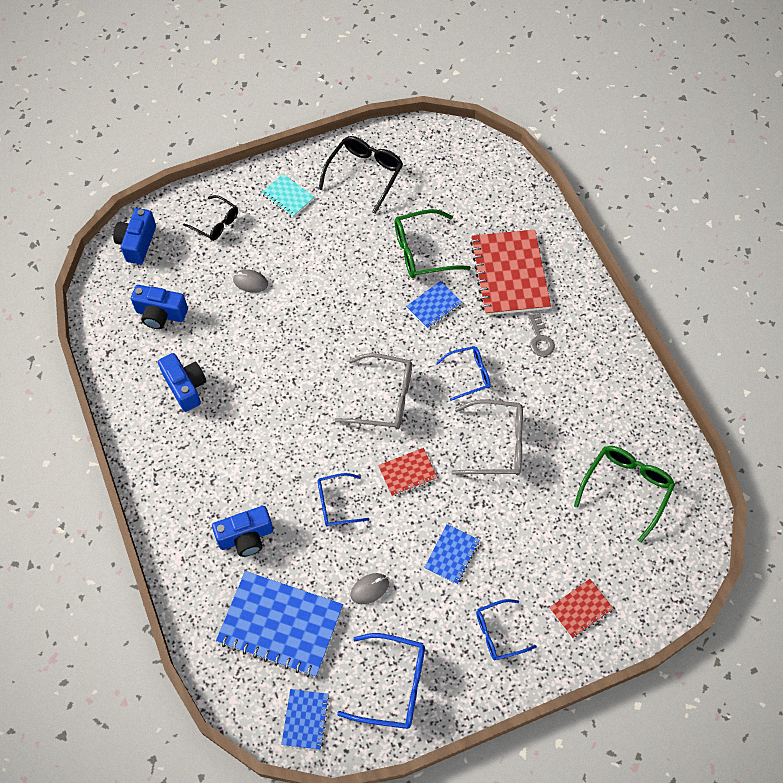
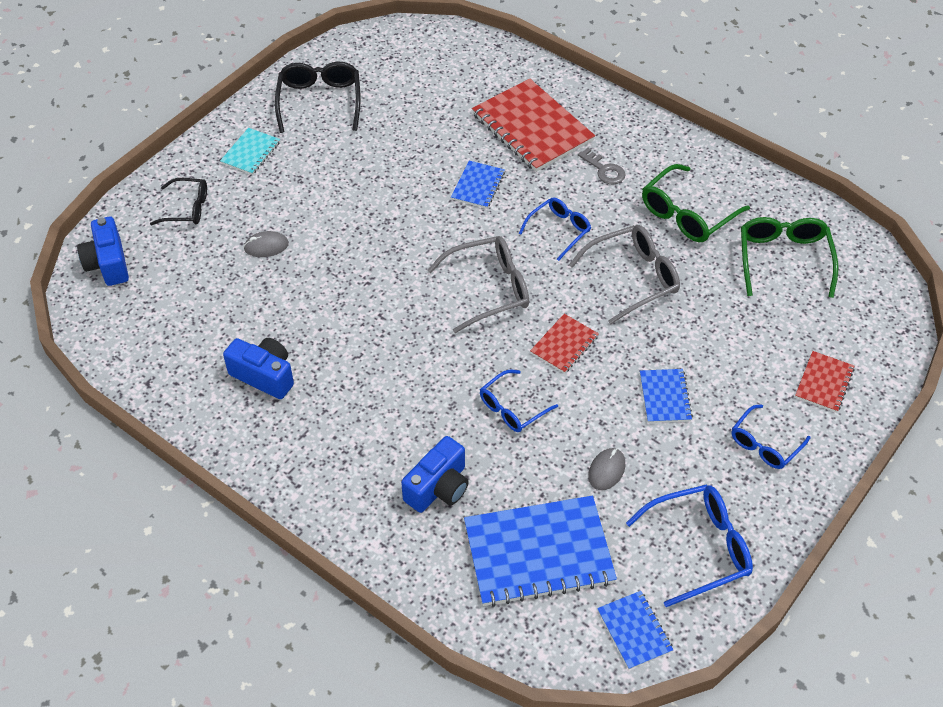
camera: 30 degrees left, 10 degrees down
(160, 314) = (185, 319): blue camera -> none
(288, 196) = (251, 153): turquoise notebook -> turquoise notebook turned 75 degrees counterclockwise
(422, 251) = (430, 144): green glasses -> green glasses (687, 214)

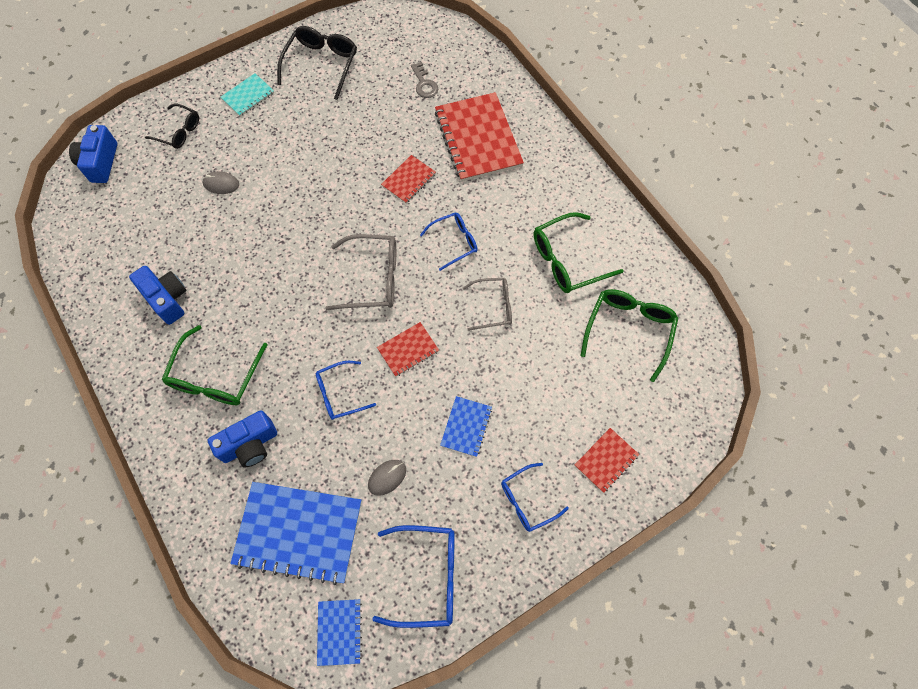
camera: 20 degrees right, 15 degrees up
(362, 434) = (215, 377): none -> green glasses
(478, 186) = (409, 180): blue notebook -> red notebook
(604, 170) = (518, 197): grey key -> grey key (424, 84)
(633, 278) = (493, 306): grey glasses -> grey glasses, size x0.64

